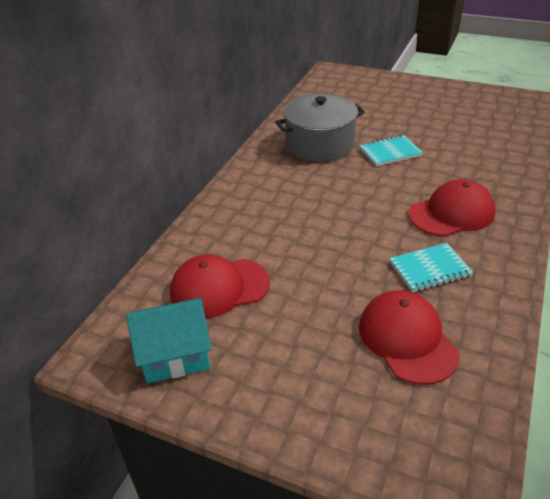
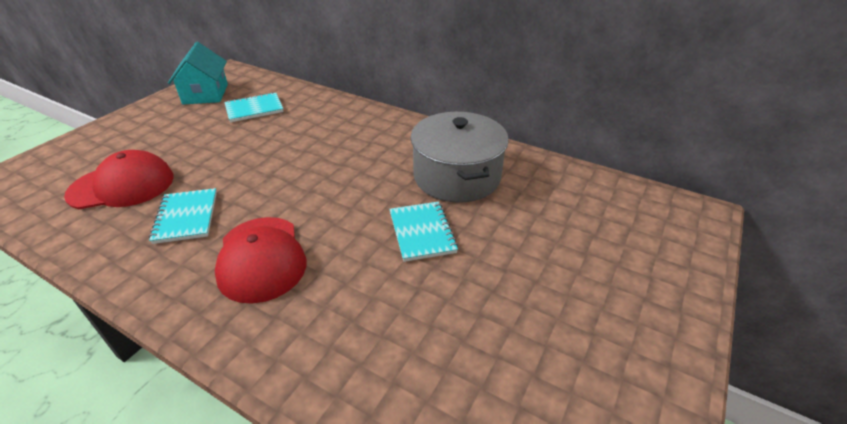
camera: 95 degrees right, 0 degrees up
(219, 288) = (254, 109): red cap -> turquoise notebook

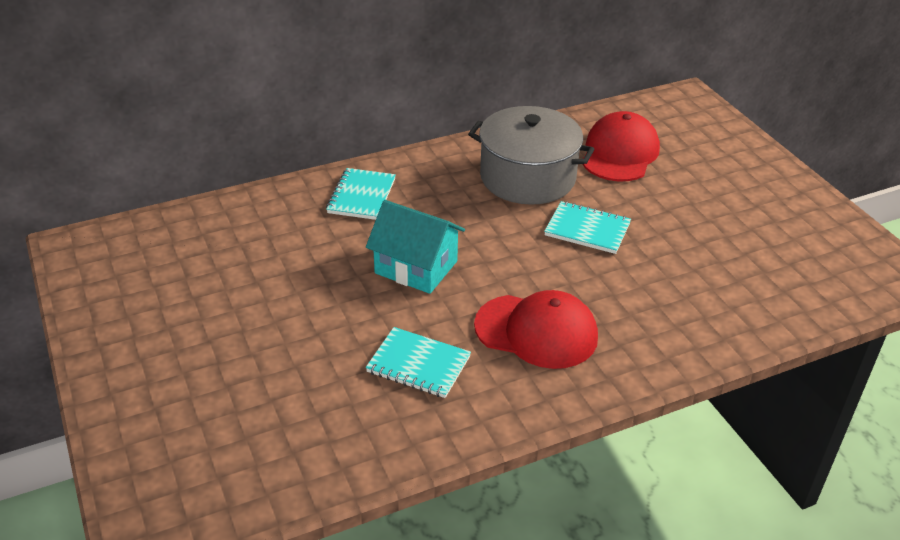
camera: 55 degrees left, 0 degrees up
(122, 186) = (296, 403): red cap -> red cap (619, 153)
(205, 94) = (124, 284): turquoise house -> turquoise house (416, 267)
(254, 109) = (227, 255): turquoise notebook -> turquoise notebook (361, 196)

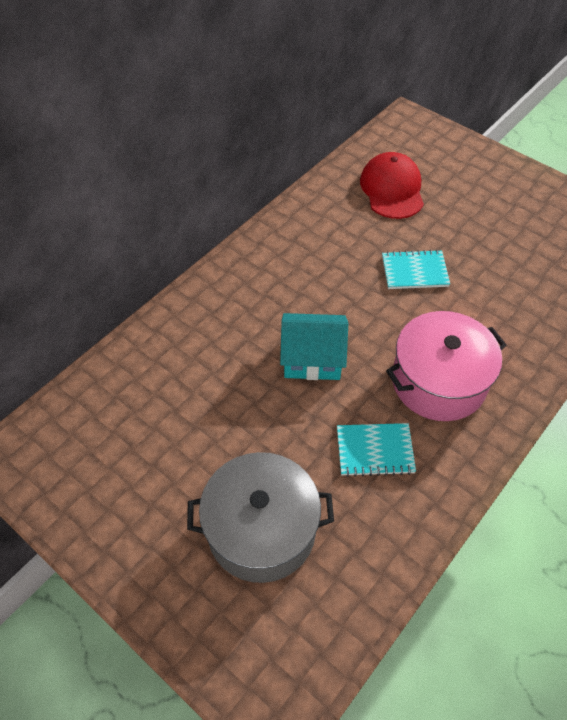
camera: 25 degrees left, 15 degrees up
(361, 196) = (223, 305): turquoise notebook -> none
(527, 177) = (340, 237): grey pot -> grey pot (261, 529)
(536, 331) = (438, 381): red cap -> pink pot

